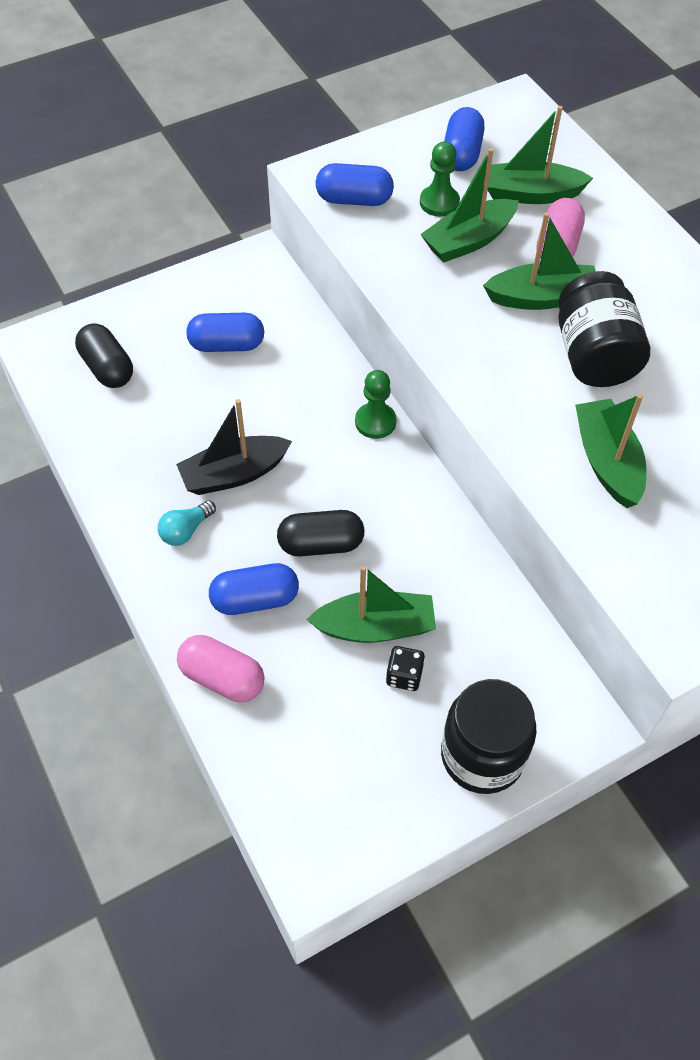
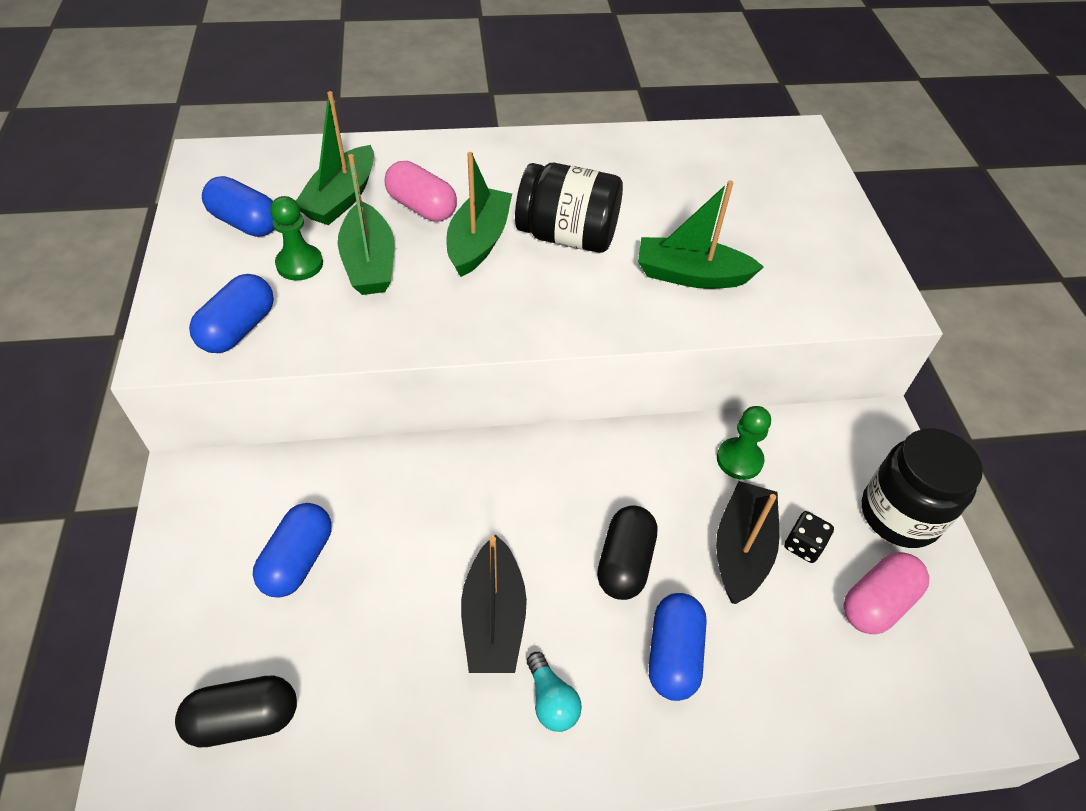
camera: 70 degrees left, 5 degrees down
(222, 678) = (765, 725): pink capsule -> pink capsule (877, 602)
(375, 422) = (491, 455): green pawn -> green pawn (739, 460)
(375, 627) = (741, 549): green boat -> black boat

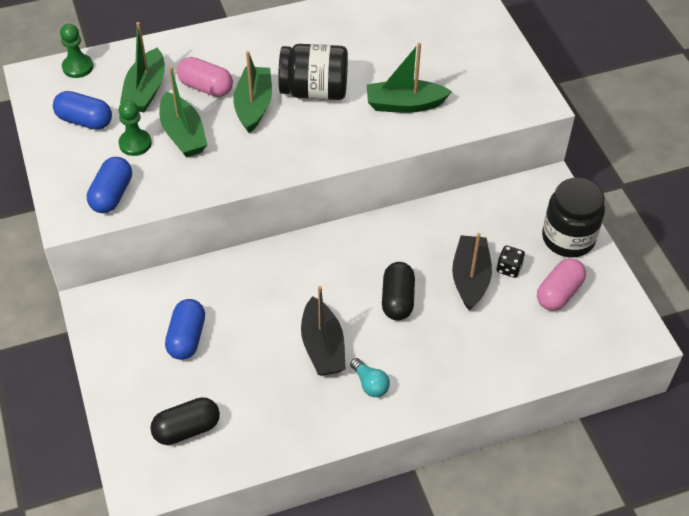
camera: 10 degrees left, 0 degrees up
(673, 654) = (438, 345): blue capsule -> none
(739, 460) = (460, 223): green pawn -> green pawn (78, 67)

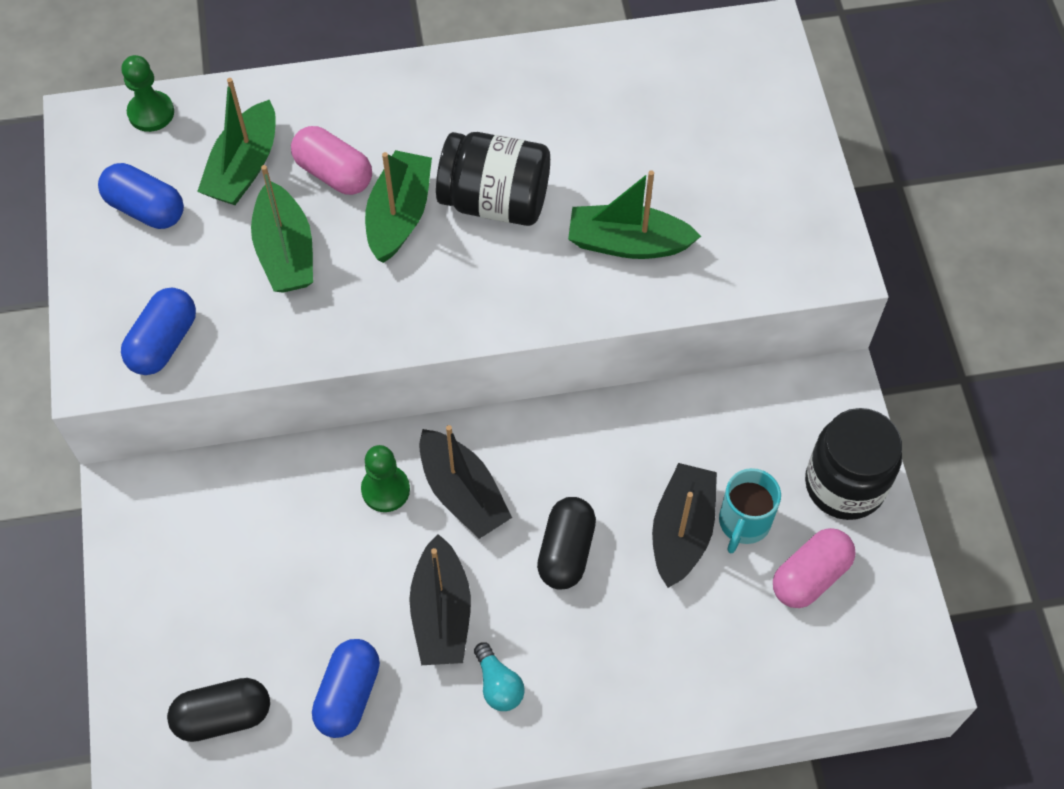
camera: 10 degrees right, 10 degrees up
(135, 144) = (212, 258): green pawn -> green pawn (385, 489)
(187, 337) = (248, 568): blue capsule -> blue capsule (348, 694)
(322, 275) = (463, 493): none -> black boat
(509, 268) = (743, 523): black dice -> turquoise mug

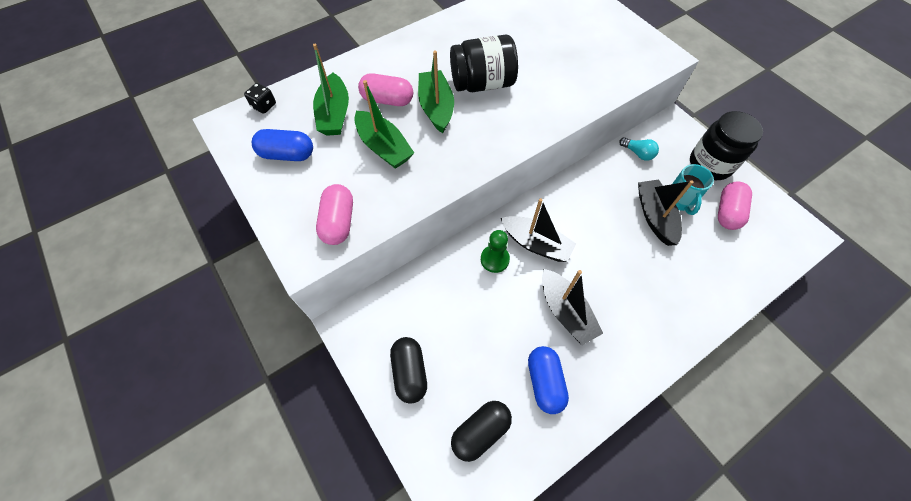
camera: 25 degrees left, 0 degrees up
(151, 113) = (264, 106): green pawn -> black dice
(163, 342) = (338, 222): blue capsule -> pink capsule
(498, 684) = (620, 337): turquoise light bulb -> turquoise light bulb (638, 153)
(566, 551) = (607, 250): black capsule -> black capsule (409, 372)
(628, 243) = (562, 79): green boat -> none

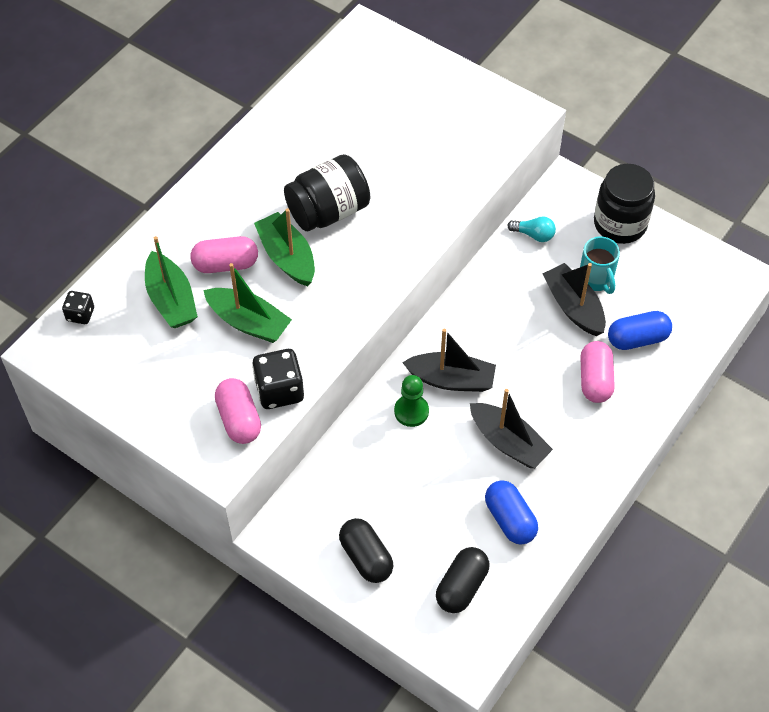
camera: 20 degrees left, 5 degrees down
(287, 154) = (142, 364): blue capsule -> blue capsule (637, 339)
(382, 208) = (279, 390): none -> black dice
(727, 212) = (652, 277): pink capsule -> pink capsule (595, 380)

